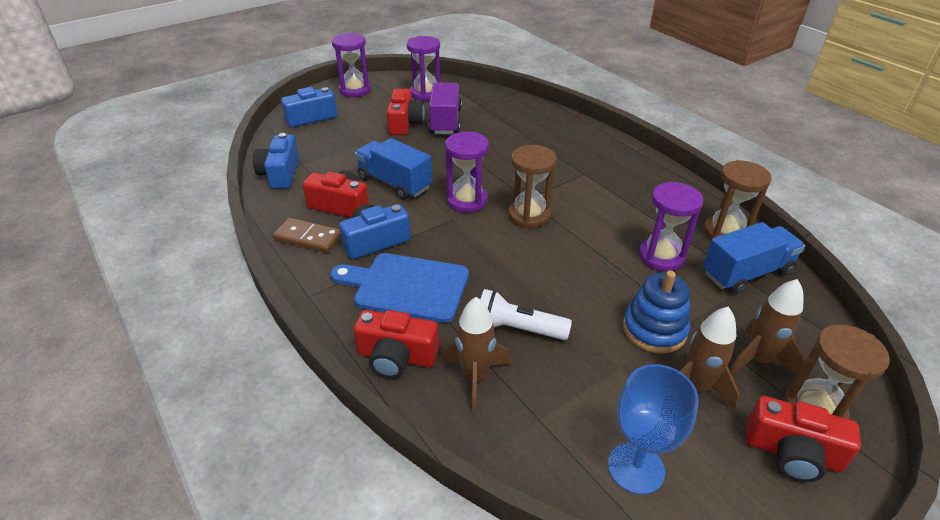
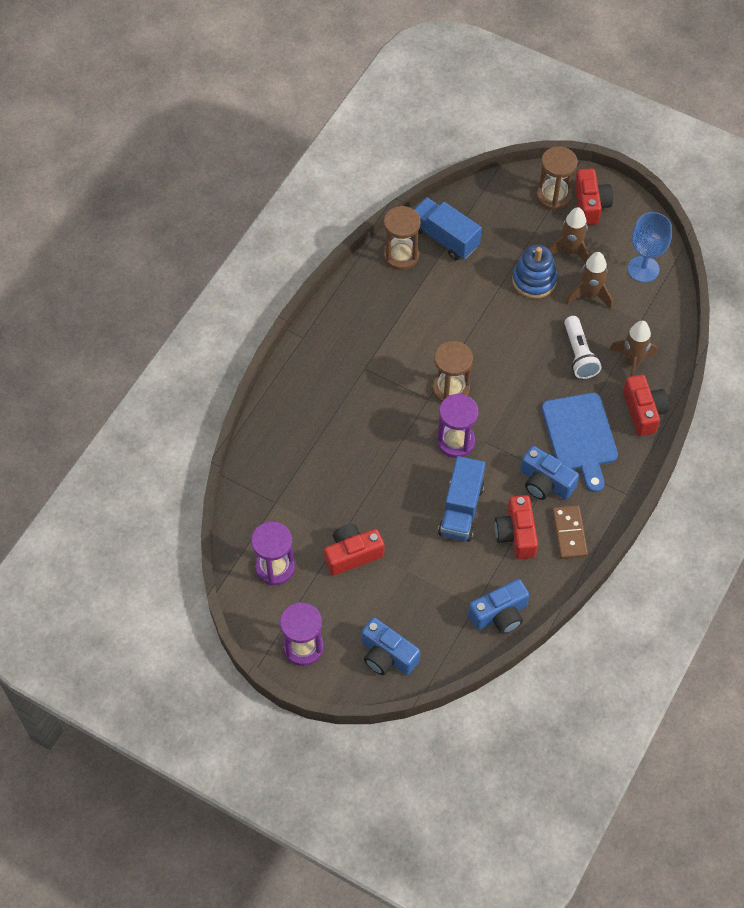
camera: 115 degrees left, 20 degrees up
(445, 121) = (328, 518): purple truck -> none
(661, 256) = (454, 290): purple hourglass -> none
(758, 359) = (528, 224): brown rocket -> brown rocket (589, 295)

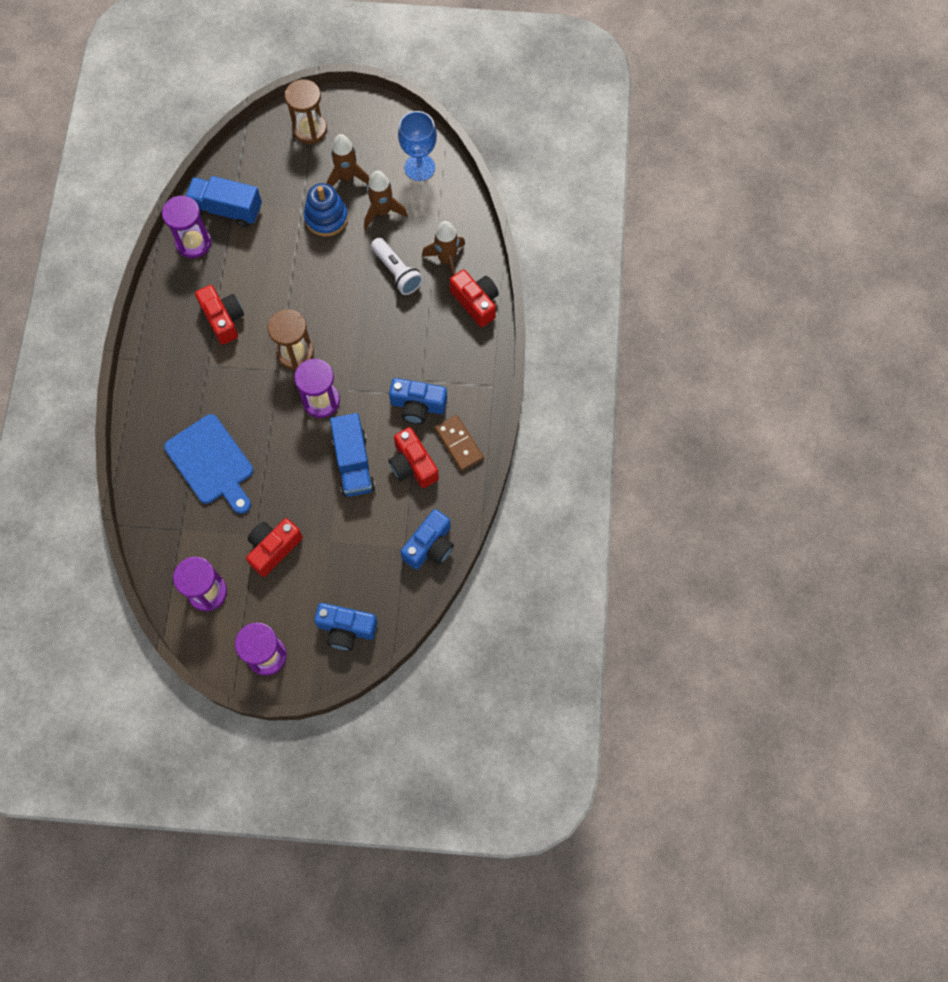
camera: 25 degrees left, 10 degrees up
(401, 255) = (193, 242): brown hourglass -> purple hourglass
(580, 436) = (430, 349): blue cutting board -> blue cutting board (212, 463)
(590, 204) = (346, 124): red camera -> red camera (223, 319)

